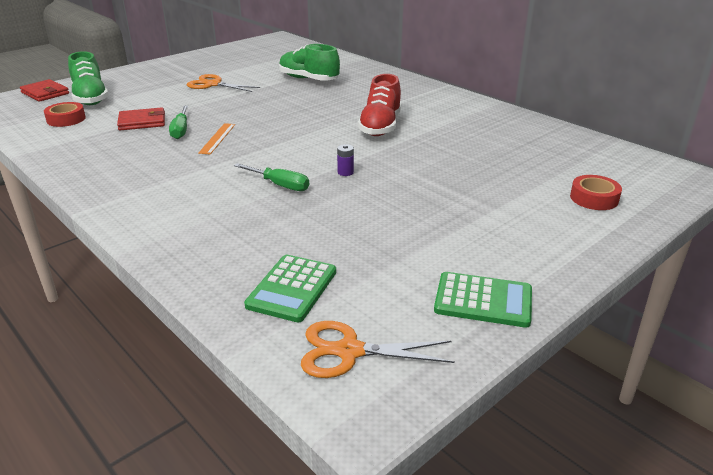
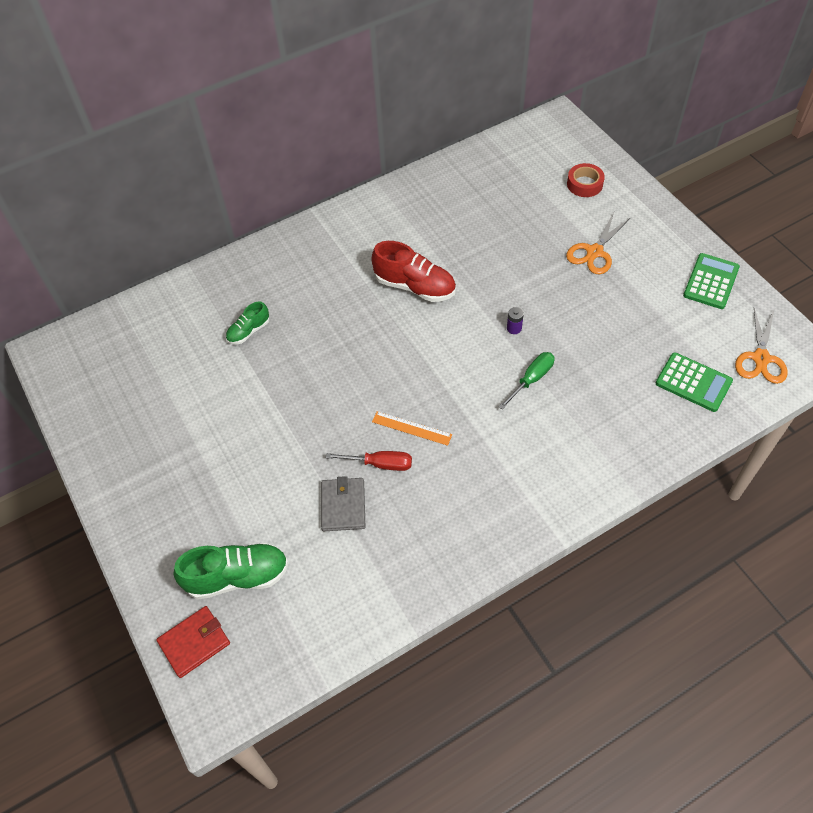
camera: 75 degrees left, 25 degrees up
(66, 119) = (310, 595): red tape -> none
(142, 122) = (343, 506): red wallet -> grey wallet
(181, 130) = (380, 464): green screwdriver -> red screwdriver
(213, 84) = (231, 433): orange scissors -> orange scissors (594, 252)
(308, 79) = (248, 331): green shoe -> green shoe, size x0.56

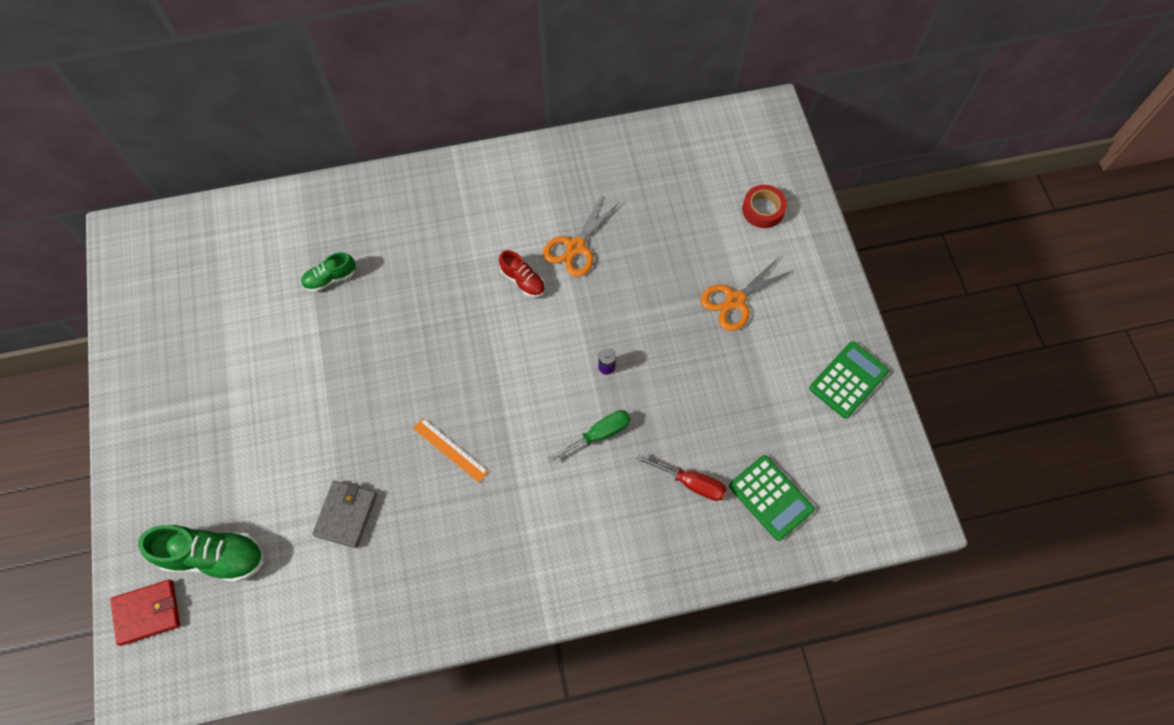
camera: 15 degrees right, 10 degrees up
(380, 464) = (401, 480): red screwdriver -> red screwdriver (690, 483)
(415, 286) = (523, 280): red shoe -> red shoe, size x0.56
(761, 358) = (859, 494): orange scissors -> orange scissors (576, 247)

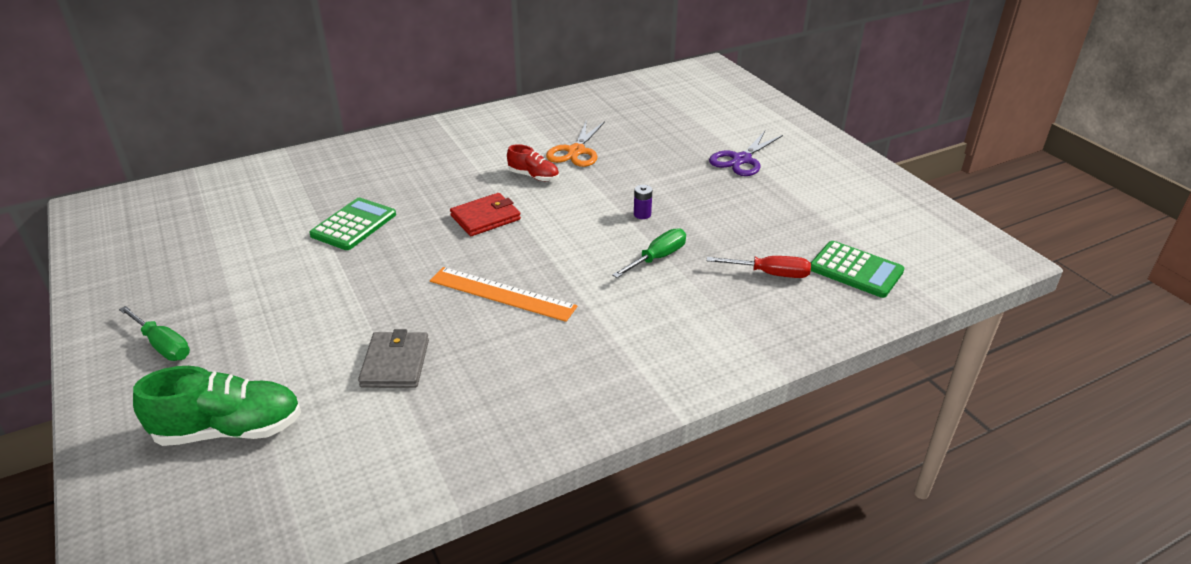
camera: 15 degrees left, 30 degrees down
(147, 613) = (139, 502): red wallet -> red wallet (485, 218)
(172, 445) = (163, 345): none -> green screwdriver
(330, 278) = (332, 202): green shoe -> none
(450, 449) = (502, 294): orange ruler -> orange ruler, size x1.52
(735, 300) = (741, 160): orange scissors -> purple scissors
(763, 210) = (734, 111): red tape -> none
(848, 380) = (874, 188): green calculator -> green calculator (354, 225)

